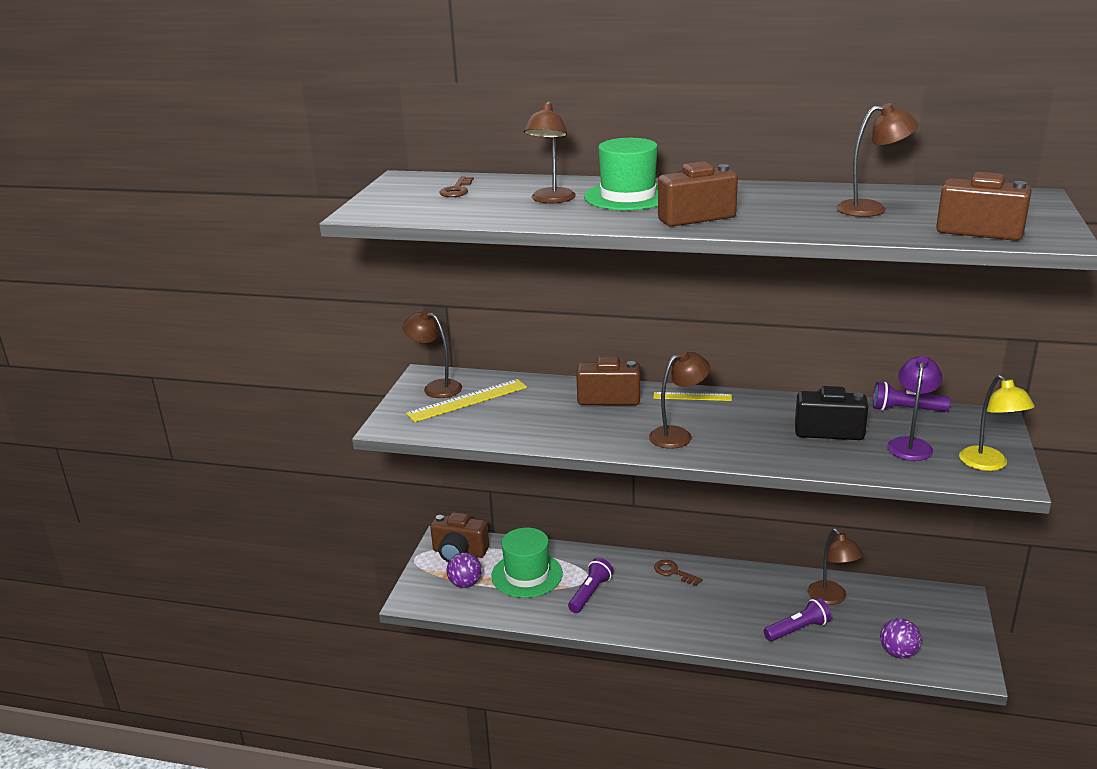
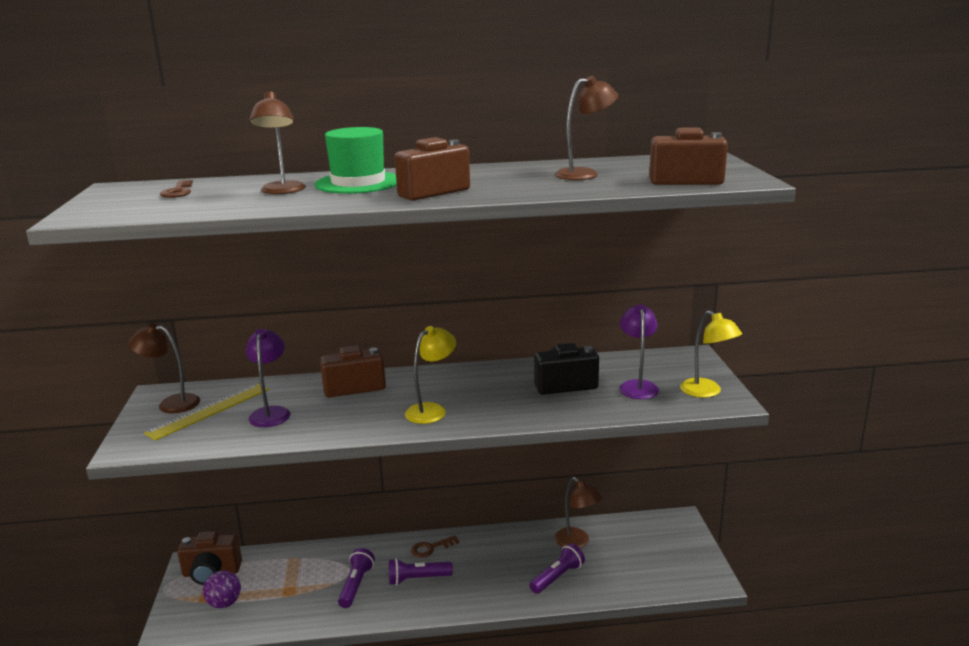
camera: 20 degrees left, 5 degrees down
(523, 412) = (271, 412): none -> purple lamp
(527, 575) = (287, 580): green hat -> none
(673, 572) = (430, 548): brown key -> brown key turned 45 degrees counterclockwise
(678, 435) = (432, 410): brown lamp -> yellow lamp
(692, 396) = (433, 374): yellow ruler -> none
(898, 653) = (648, 579): purple ball -> none
(906, 409) = (621, 359): purple flashlight -> purple flashlight (417, 579)

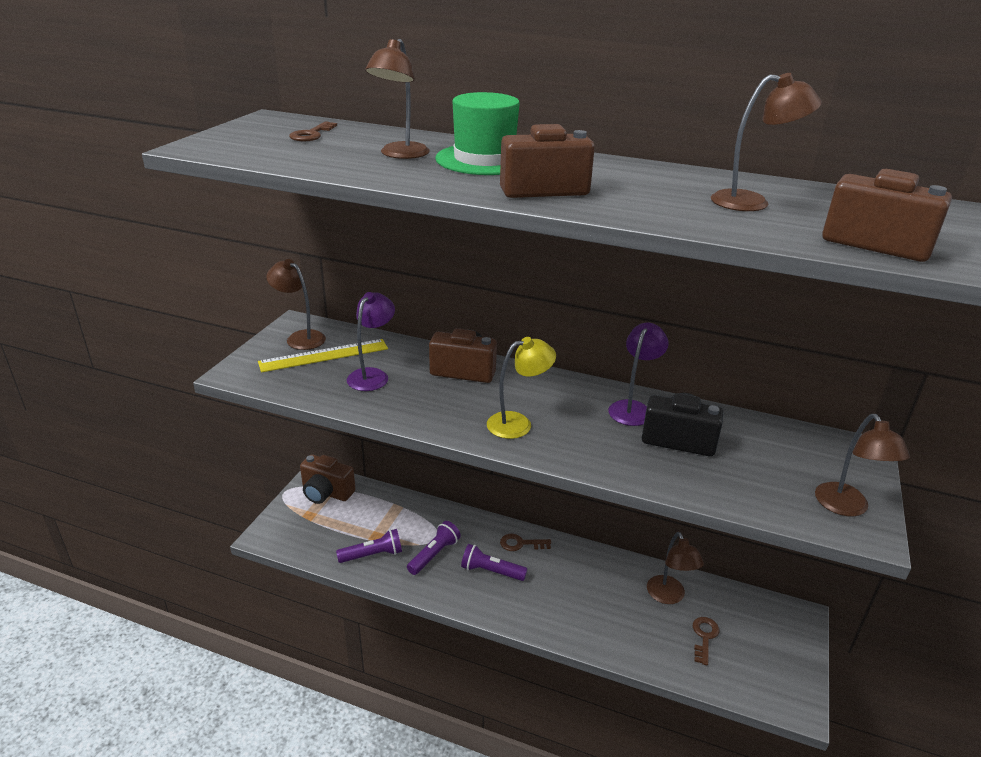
camera: 25 degrees right, 10 degrees up
(224, 603) = (320, 526): purple ball -> none
(557, 577) = (626, 627): purple flashlight -> purple flashlight (373, 555)
(621, 560) = (704, 637): none -> brown key
(637, 386) = (763, 469): purple lamp -> purple lamp (633, 408)
(707, 392) = (846, 507): yellow lamp -> brown lamp

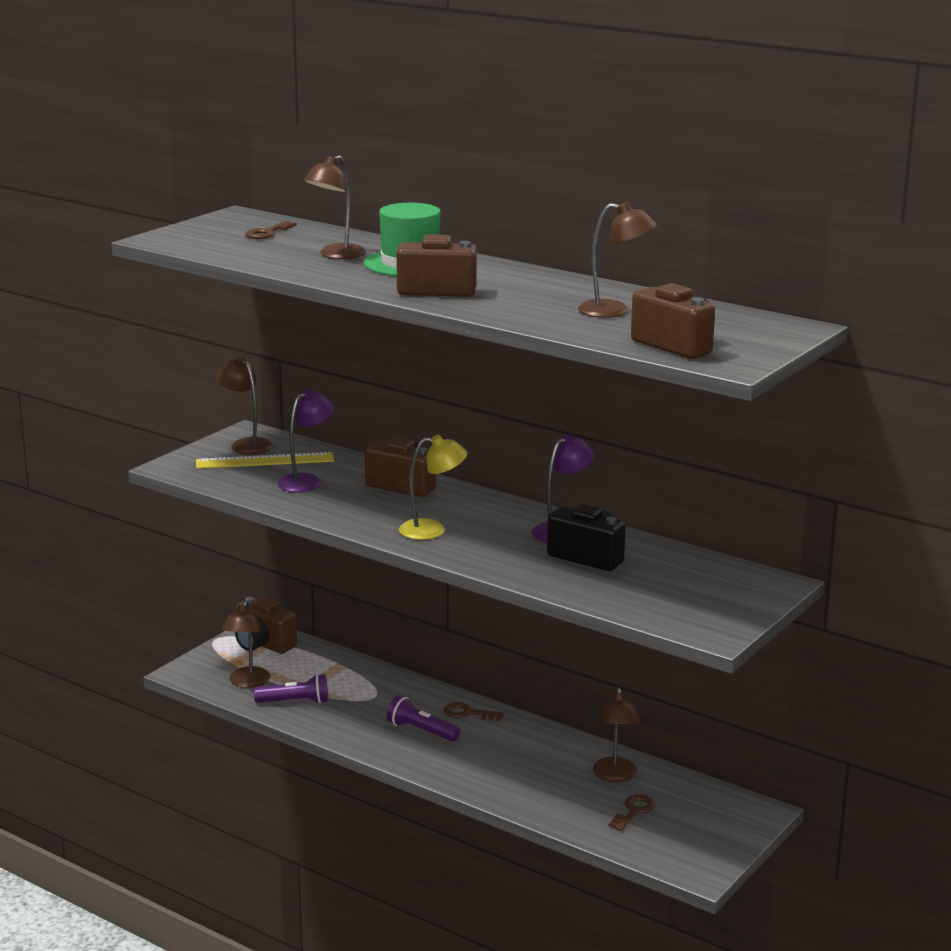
camera: 15 degrees right, 10 degrees down
(434, 554) = (364, 710): purple flashlight -> none
(846, 507) = (713, 618): brown lamp -> brown lamp (247, 682)

